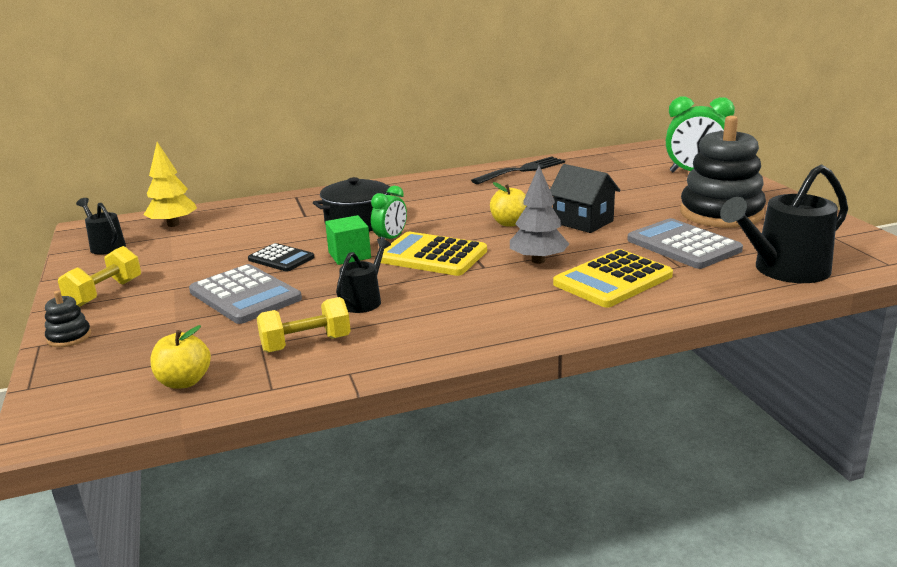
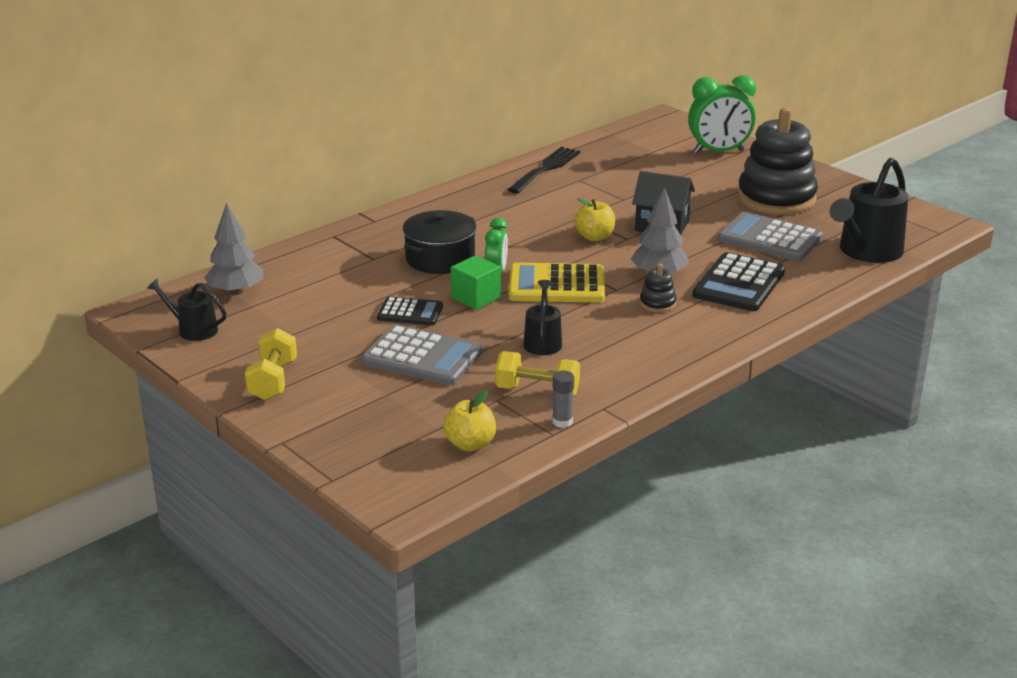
camera: 25 degrees left, 5 degrees up
(69, 337) = (301, 429): black stacking toy -> black stacking toy (657, 303)
(173, 224) = (236, 291): yellow tree -> grey tree
(294, 378) = (562, 422): none -> grey glue stick
(306, 344) = (537, 391): yellow dumbbell -> yellow dumbbell turned 60 degrees clockwise
(612, 280) = (739, 284): yellow calculator -> black calculator

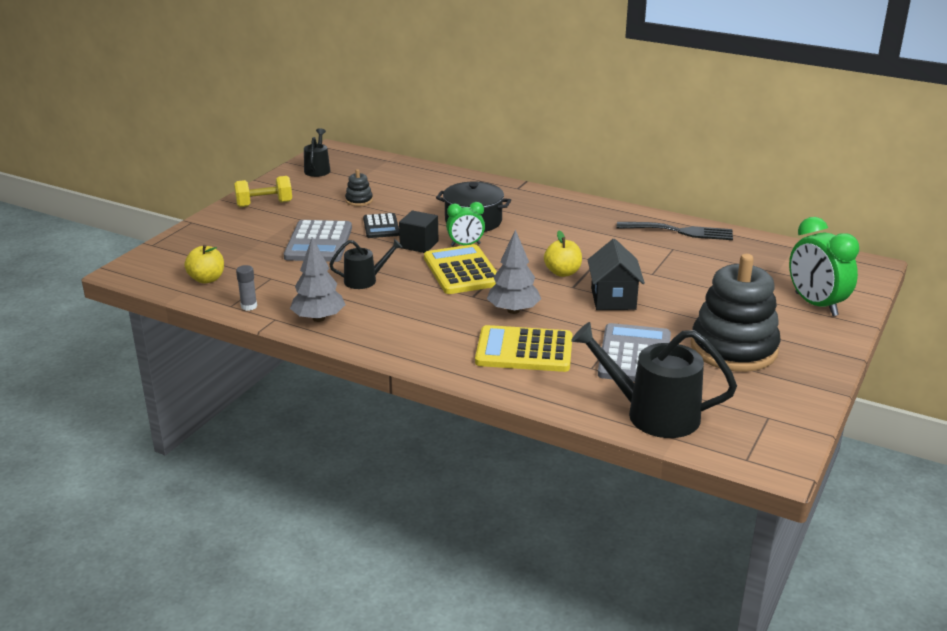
camera: 70 degrees right, 0 degrees up
(236, 291) = (375, 170): grey tree -> grey tree (318, 318)
(476, 298) = (419, 244): green cube -> black cube
(537, 391) = (288, 290): yellow dumbbell -> none
(657, 303) = (459, 317): black stacking toy -> black stacking toy (359, 200)
(739, 284) = (524, 350): black calculator -> yellow calculator

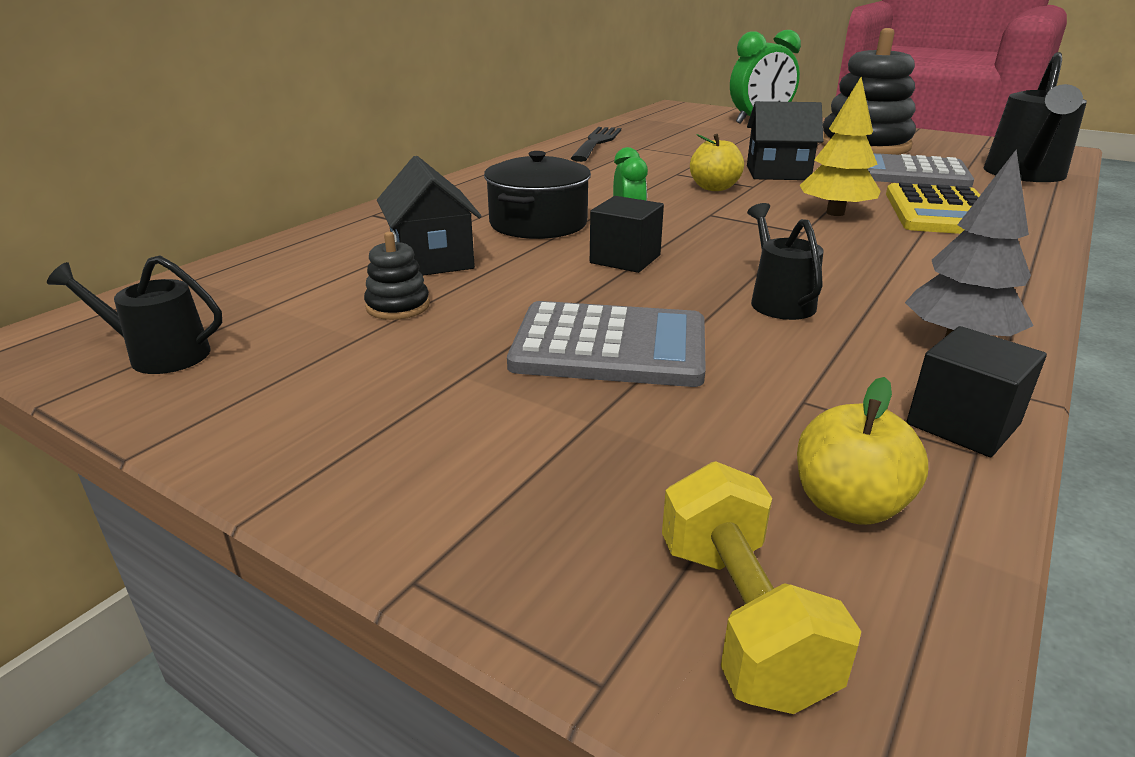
camera: 85 degrees left, 0 degrees up
(249, 306) = (963, 424): grey glue stick -> black cube
(264, 204) = (344, 428): yellow dumbbell -> yellow dumbbell (741, 619)
(381, 226) = (541, 287): black calculator -> none
(414, 201) = (432, 259): none -> black house
(462, 271) = (721, 235): yellow calculator -> none
(513, 310) = (835, 213): grey tree -> yellow tree

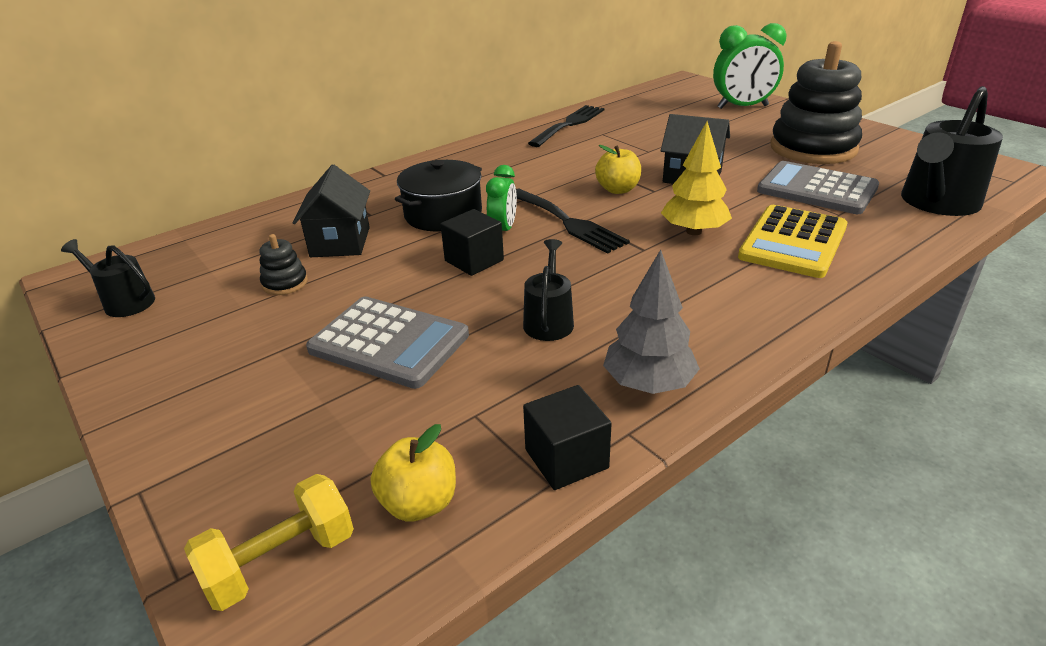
camera: 20 degrees right, 5 degrees up
(693, 217) = (568, 222): none -> black fork
(741, 619) = (281, 561): yellow dumbbell -> yellow dumbbell turned 45 degrees clockwise

